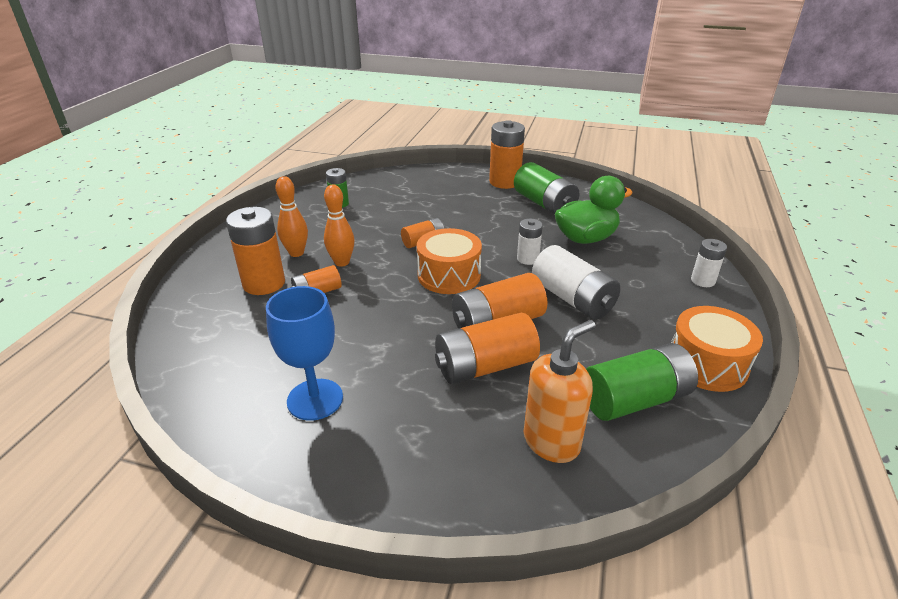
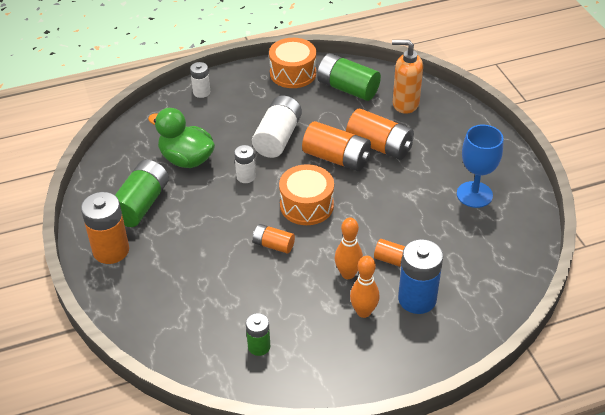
camera: 125 degrees left, 10 degrees up
(264, 283) = (417, 299): orange battery -> blue battery

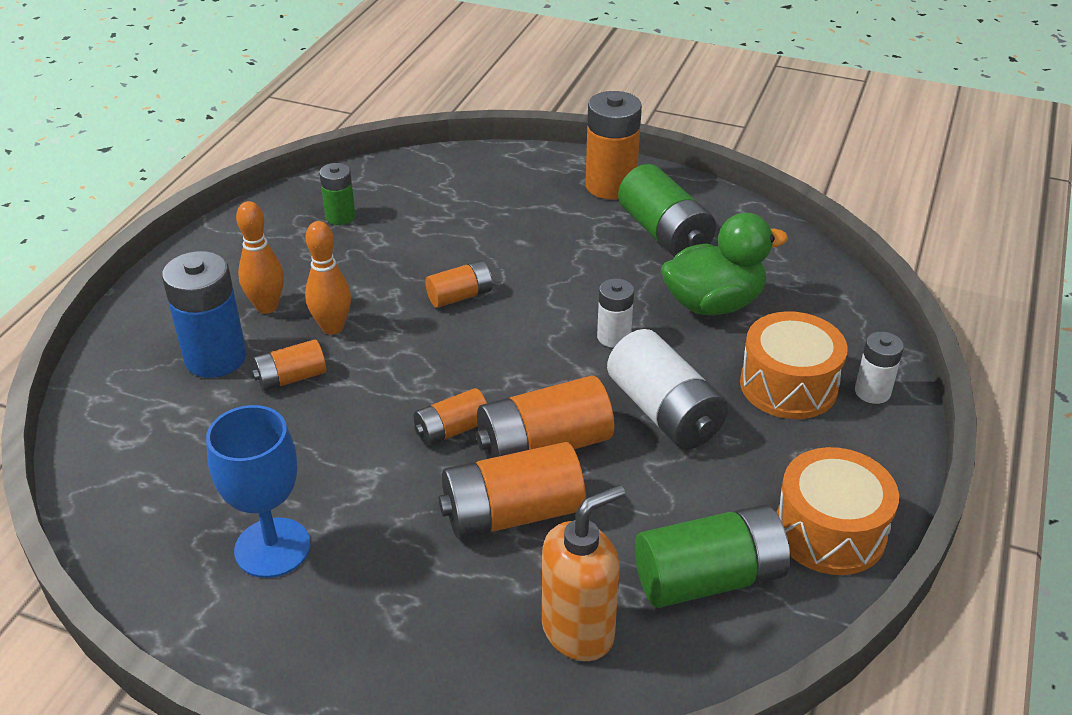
camera: 130 degrees right, 5 degrees down
(306, 205) = (488, 360): orange drum -> orange drum (788, 385)
(360, 188) = (451, 430): none -> orange battery

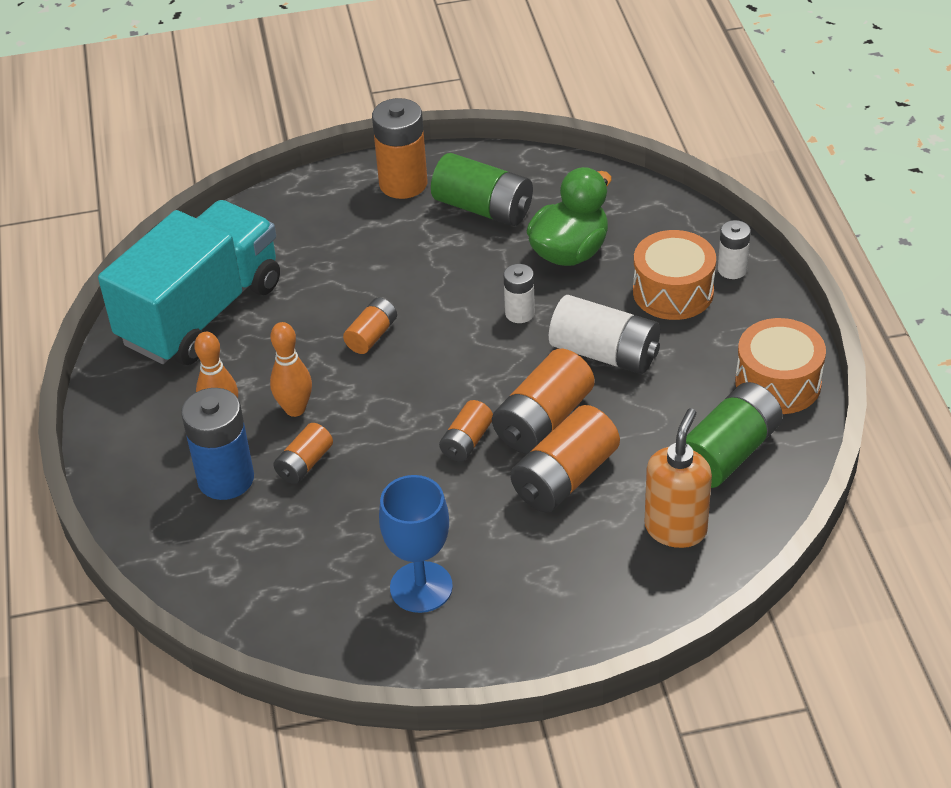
camera: 30 degrees left, 5 degrees up
(340, 217) = (201, 313): green battery -> turquoise truck

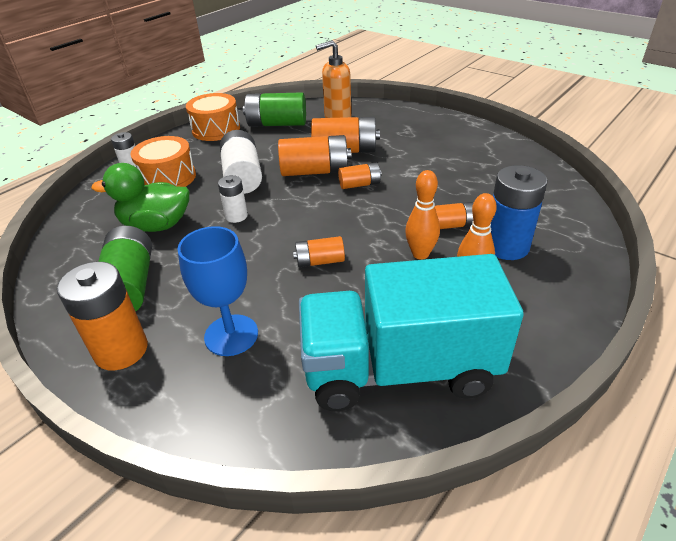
camera: 130 degrees left, 5 degrees down
(421, 587) = (460, 154): blue goblet -> blue goblet (231, 335)

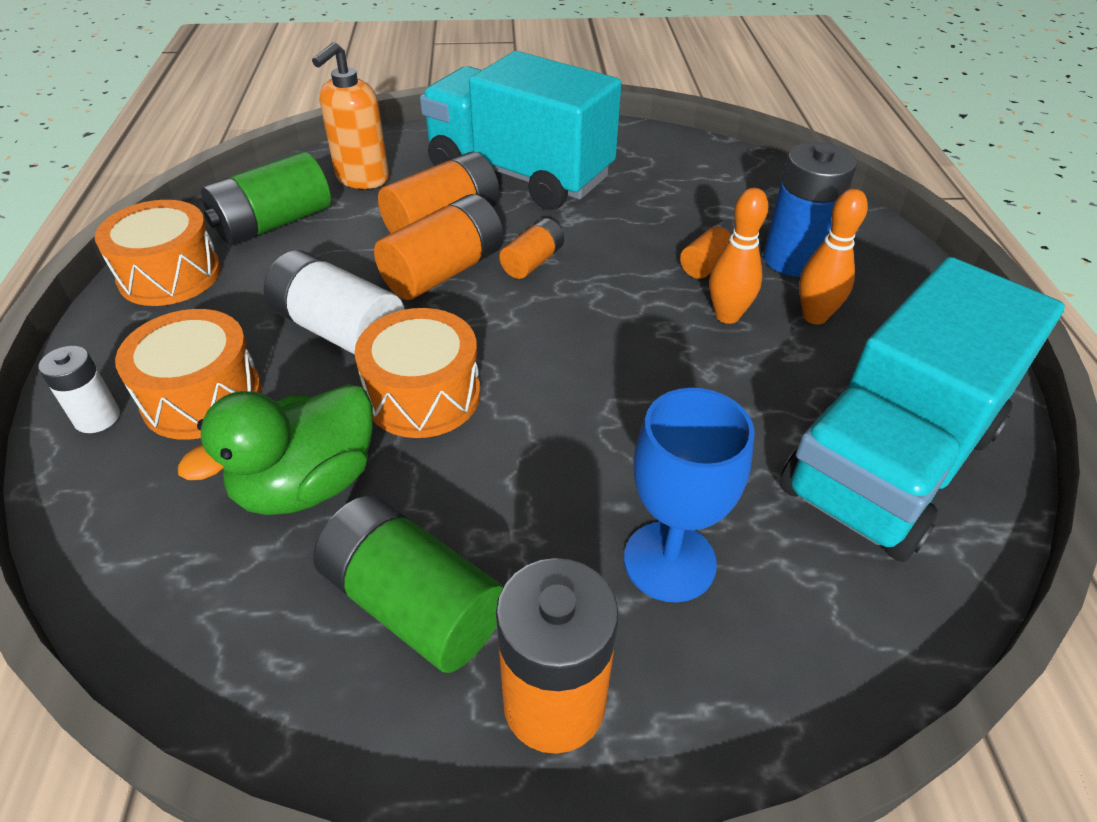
camera: 45 degrees left, 5 degrees up
(236, 216) = (423, 395): white battery -> orange drum
(320, 261) = (632, 391): orange battery -> none
(413, 142) = (519, 174): none -> turquoise truck

